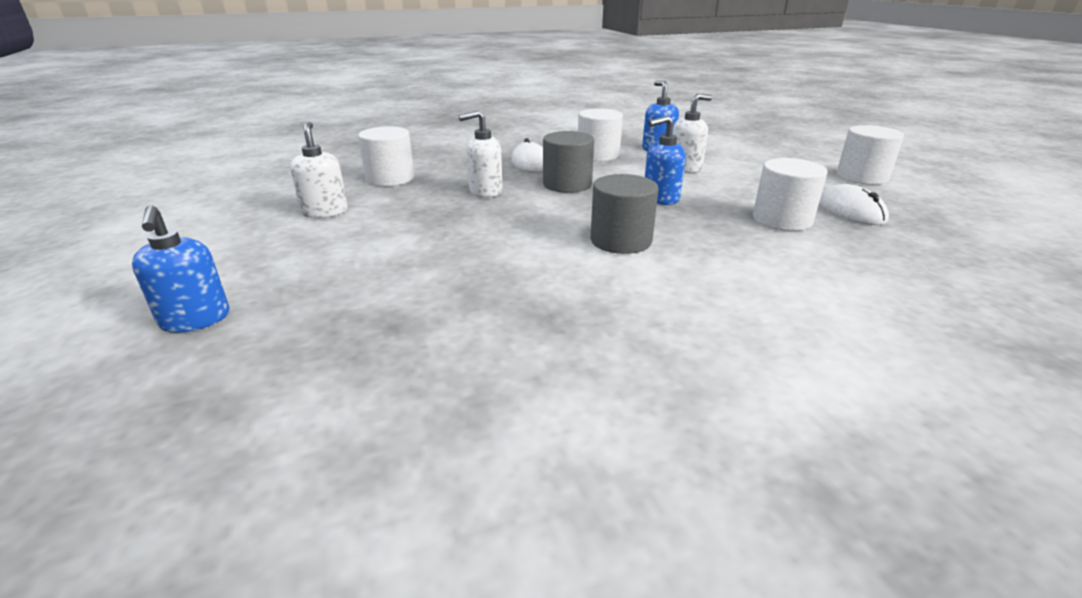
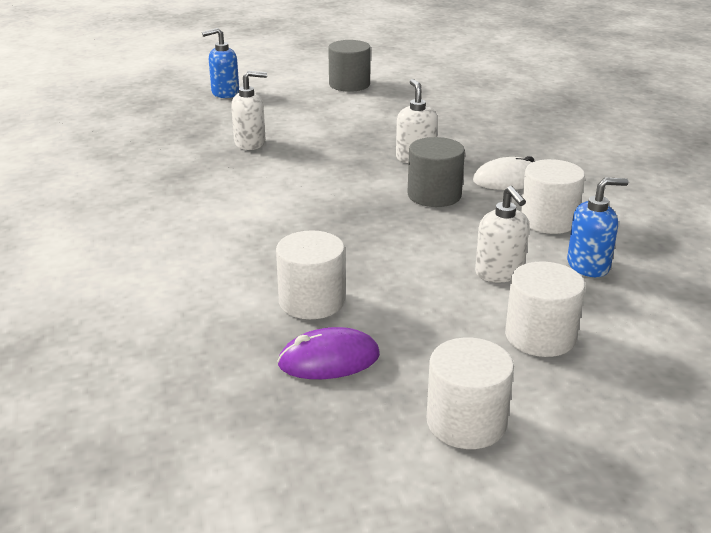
camera: 95 degrees right, 0 degrees up
(325, 212) = (373, 105): white soap dispenser -> white soap dispenser (250, 143)
(390, 178) = (452, 120): white cylinder -> white cylinder (540, 336)
(621, 240) = (285, 208): grey cylinder -> grey cylinder (349, 84)
(660, 198) = (386, 240): blue soap dispenser -> none
(850, 210) = (329, 359): white mouse -> purple mouse

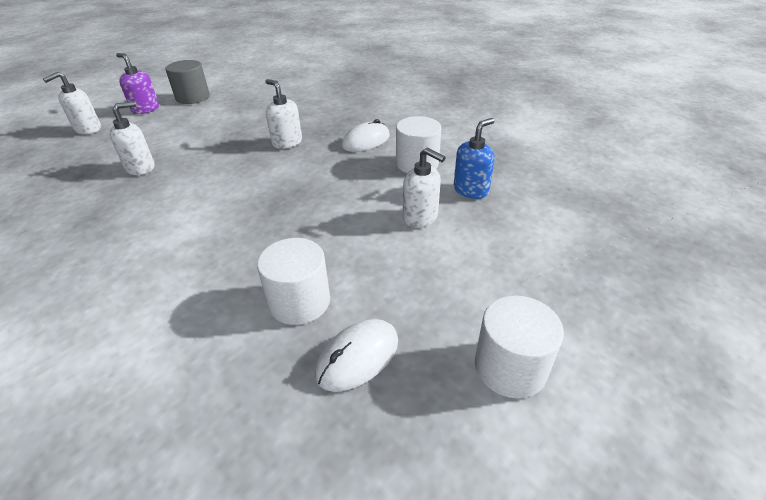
camera: 30 degrees left, 10 degrees up
(225, 93) = (88, 129): blue soap dispenser -> white soap dispenser
(292, 86) = (145, 109): none -> purple soap dispenser
(329, 359) = (357, 356): purple mouse -> white mouse
(434, 195) = (324, 168): grey cylinder -> none
(540, 336) = (491, 260): white cylinder -> none

